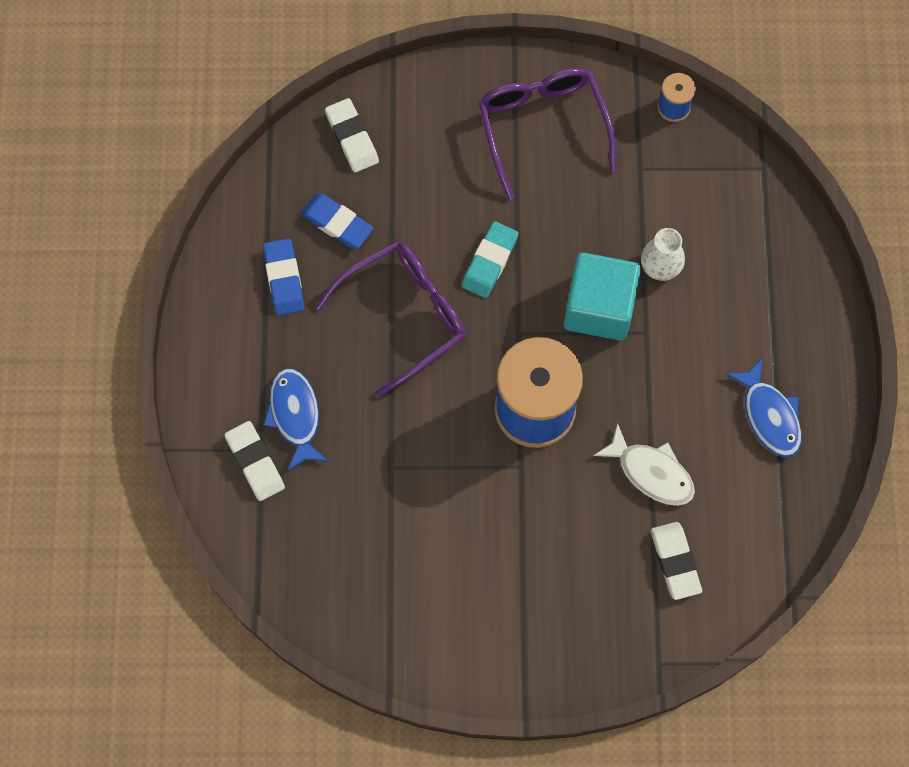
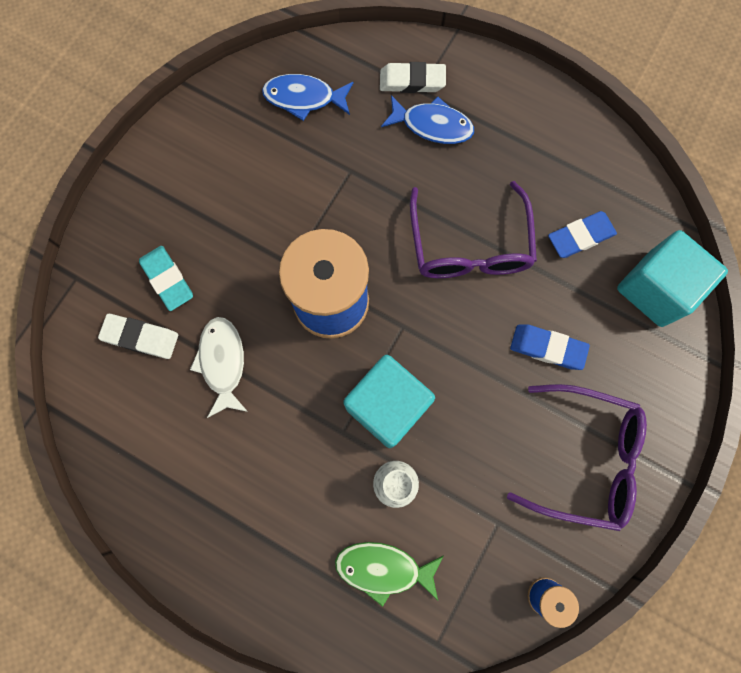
camera: 120 degrees right, 5 degrees up
(284, 279) = (551, 173): blue eraser -> blue eraser (547, 348)
(352, 138) = (655, 289): white eraser -> turquoise cube
(490, 261) = (479, 339): turquoise eraser -> turquoise eraser (167, 279)
(651, 472) = (222, 363): white fish -> white fish turned 105 degrees clockwise
(734, 238) = (383, 568): none -> green fish
(769, 415) = (206, 493): blue fish -> blue fish (304, 98)

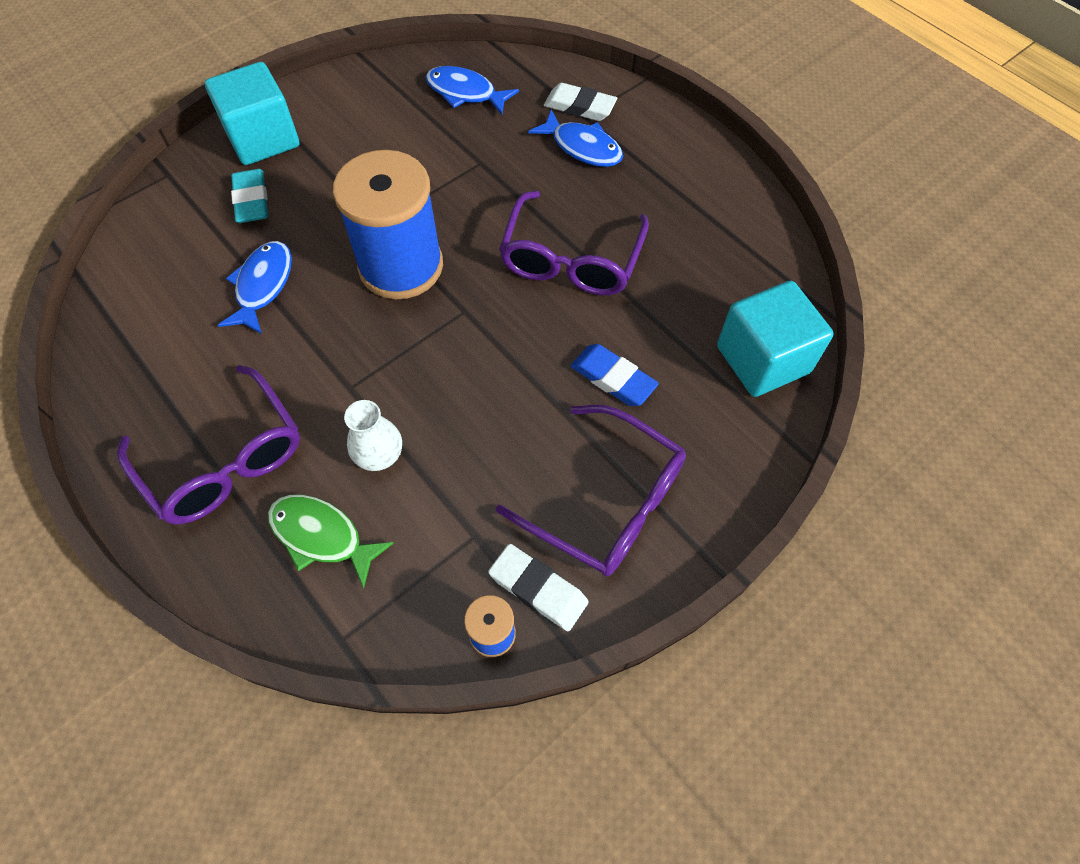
camera: 20 degrees right, 15 degrees down
(141, 337) = (197, 240): white eraser -> white eraser (538, 589)
(222, 363) = (263, 286): white fish -> blue fish
(274, 534) = (224, 460): none -> purple glasses
(387, 406) = (410, 378): turquoise cube -> turquoise cube (263, 139)
(580, 236) = (697, 286): blue eraser -> none

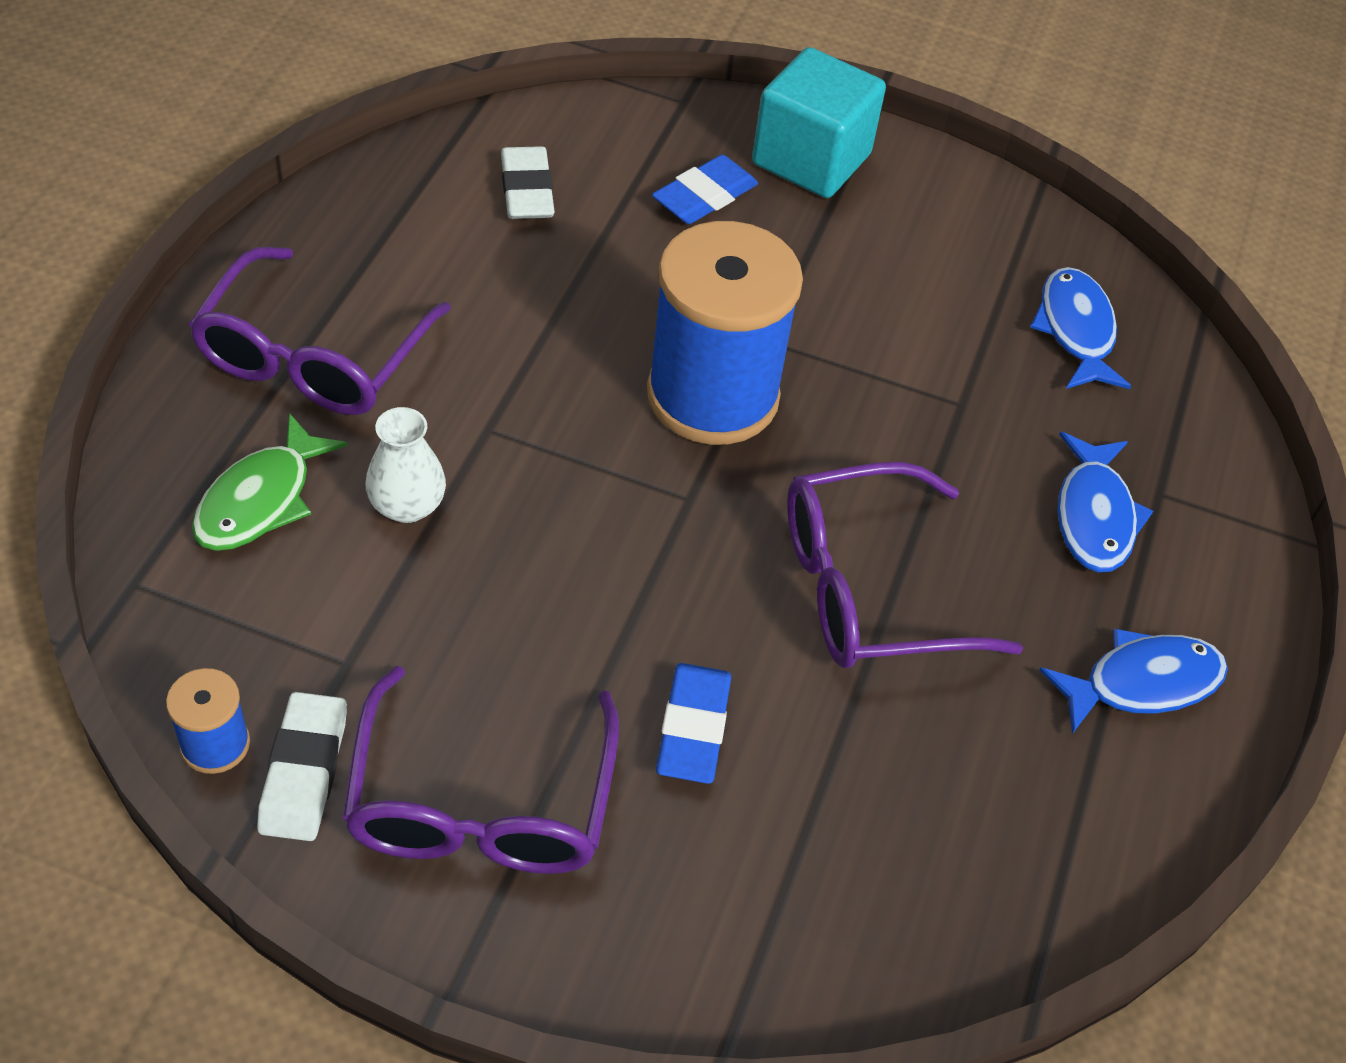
camera: 55 degrees right, 10 degrees down
(251, 200) = (704, 196): turquoise eraser -> blue eraser
(263, 286) = (582, 271): blue fish -> blue fish (1142, 683)
(321, 536) = (261, 500): green fish -> green fish turned 150 degrees counterclockwise
(580, 107) = (1173, 479): white eraser -> white eraser (527, 190)
(762, 359) = (863, 927): turquoise cube -> none

